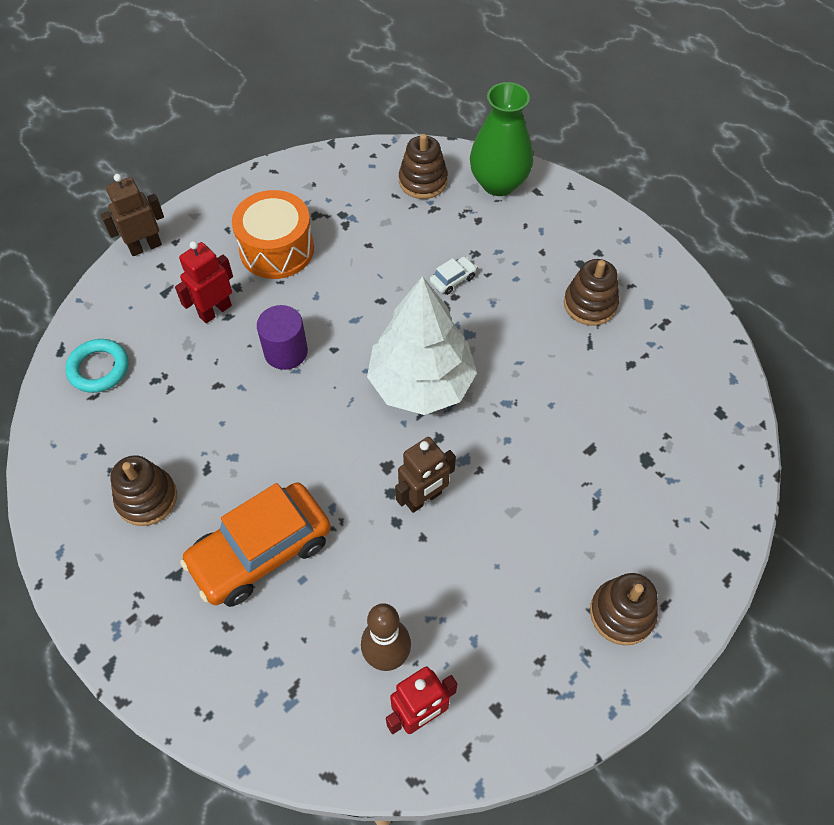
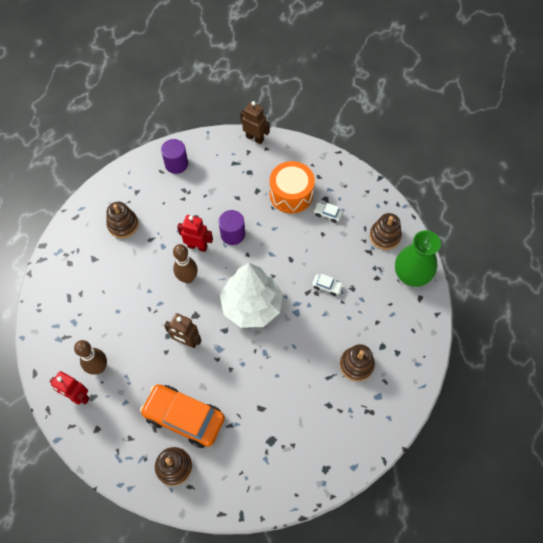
camera: 60 degrees right, 5 degrees up
(99, 368) = (176, 164): turquoise ring -> purple cylinder
(215, 311) = (237, 190): red robot -> red robot (197, 246)
(261, 551) = (122, 286): orange car -> orange car (184, 417)
(316, 447) = (188, 278): none -> brown bowling pin
(342, 224) = (327, 214): none -> white car

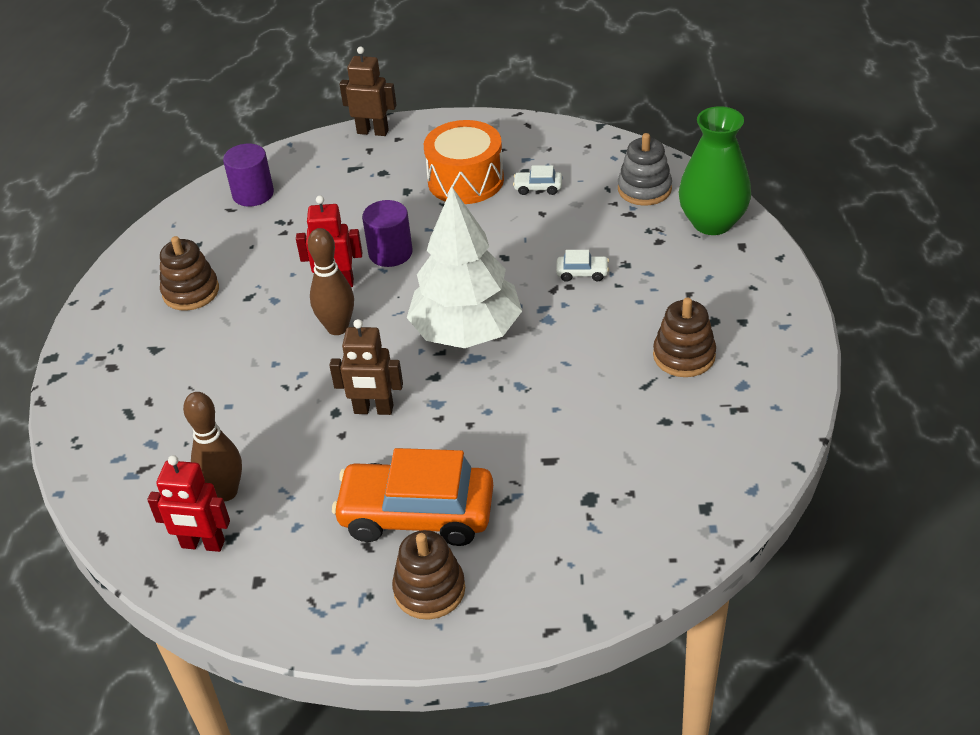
camera: 15 degrees left, 20 degrees down
(384, 236) = (644, 189): brown stacking toy -> grey stacking toy

